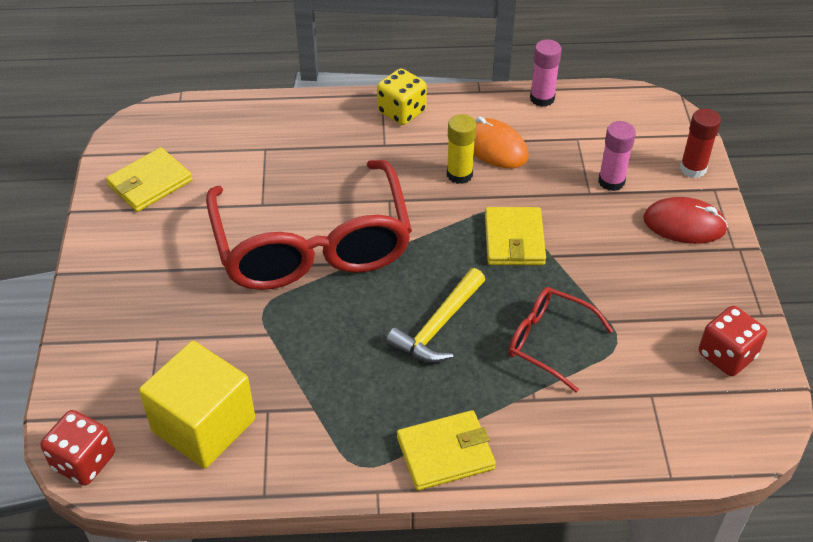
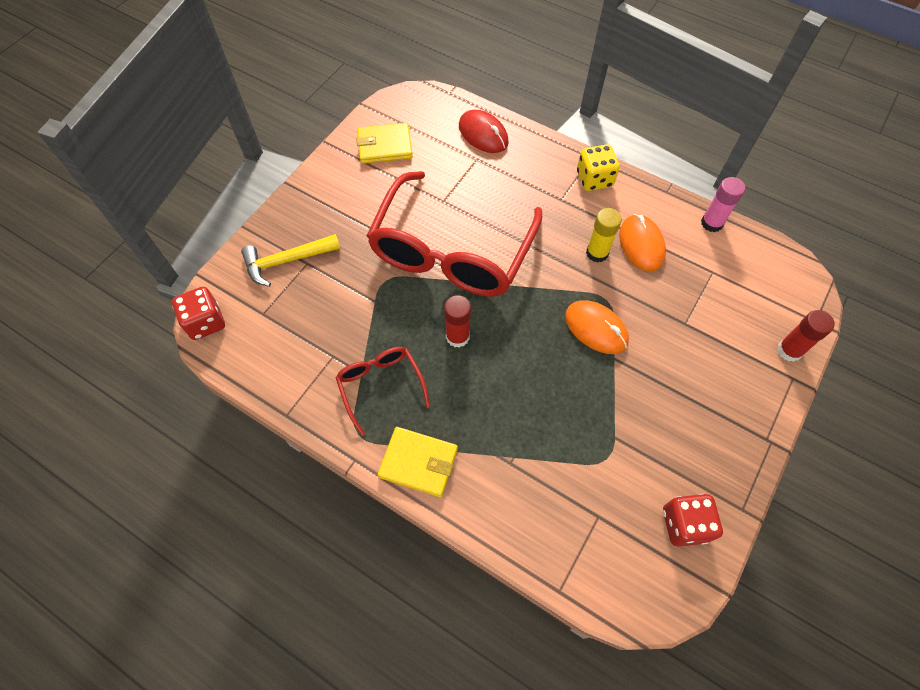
camera: 35 degrees right, 15 degrees up
(204, 425) = (288, 342): yellow cube -> none
(386, 319) = (457, 337): none -> red glue stick
(438, 326) = (488, 364): yellow hammer -> yellow hammer (286, 261)
(514, 239) = (596, 329): yellow wallet -> orange mouse
(548, 341) = (556, 425): red glasses -> red glasses (380, 385)
(611, 181) = (711, 324): pink glue stick -> none
(684, 224) = (741, 394): red mouse -> red mouse (483, 134)

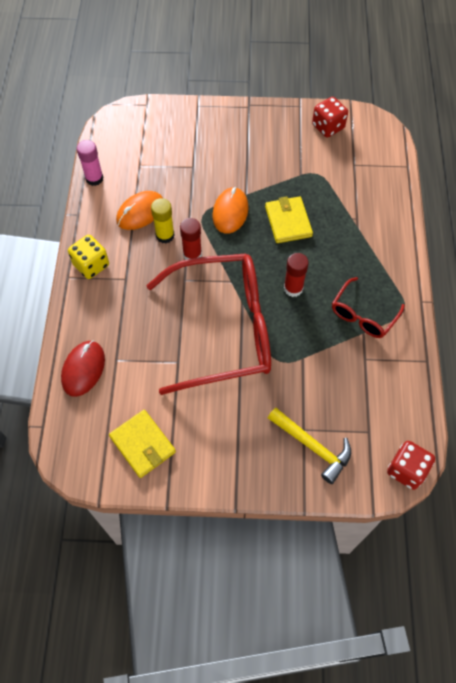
camera: 120 degrees left, 0 degrees up
(418, 463) = (395, 265): yellow wallet -> yellow wallet (288, 221)
(789, 350) = (179, 112): red glue stick -> red glue stick (192, 254)

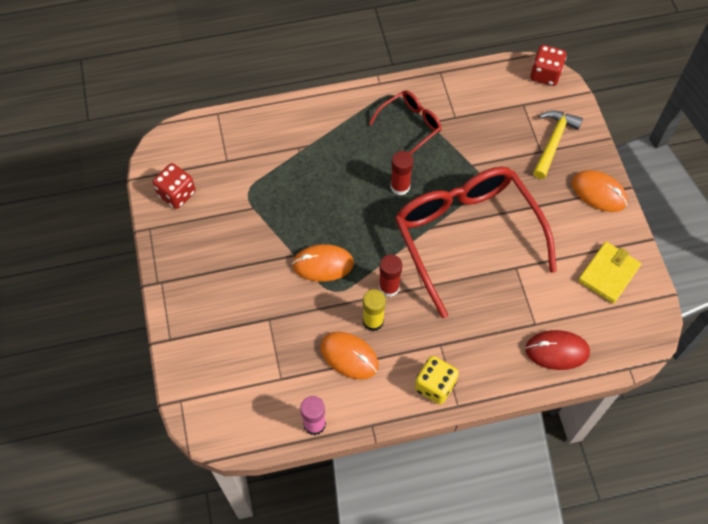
camera: 105 degrees left, 0 degrees up
(237, 471) = (599, 193): none -> orange mouse
(288, 221) = (320, 207): yellow wallet -> none
(363, 315) = (410, 125): red glasses -> red glasses turned 60 degrees counterclockwise

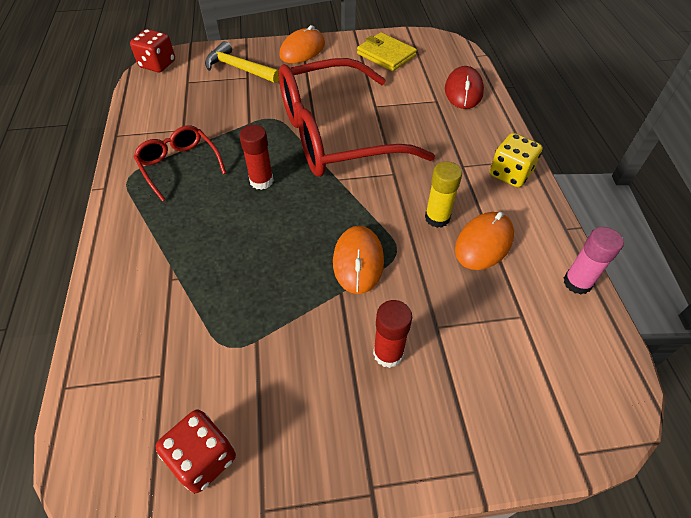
camera: 85 degrees left, 10 degrees down
(389, 287) = (393, 201): red glue stick -> red glue stick (388, 353)

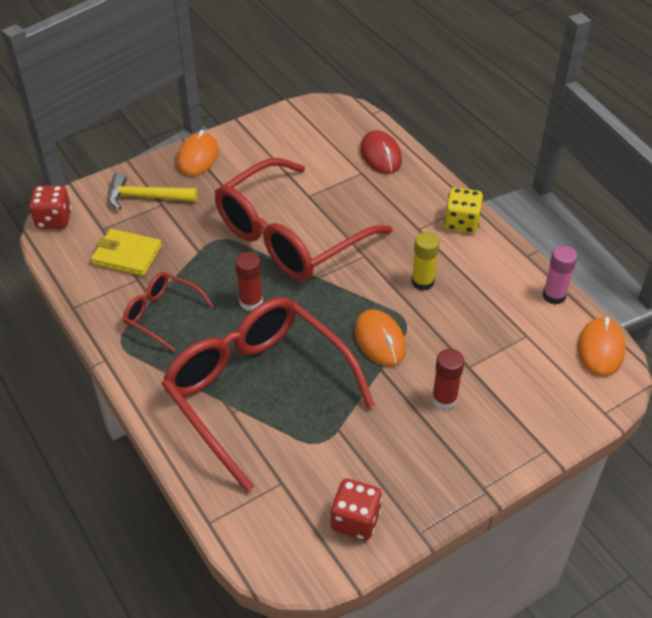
camera: 25 degrees left, 5 degrees down
(207, 267) = (257, 391): none -> red glasses
(386, 55) = (286, 138): yellow wallet -> yellow wallet (127, 255)
(484, 243) = (470, 290): orange mouse -> orange mouse (601, 349)

